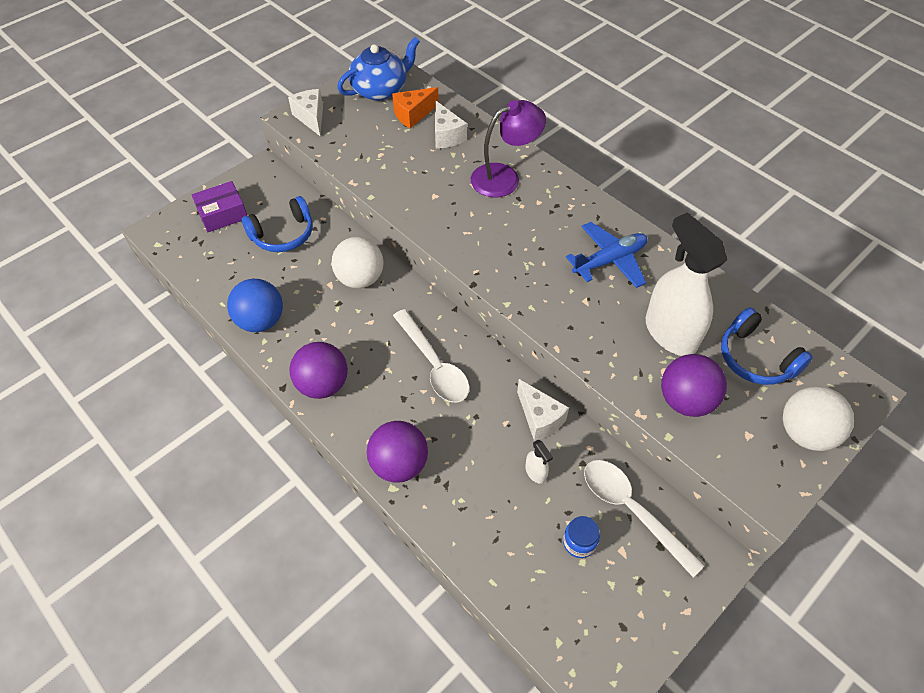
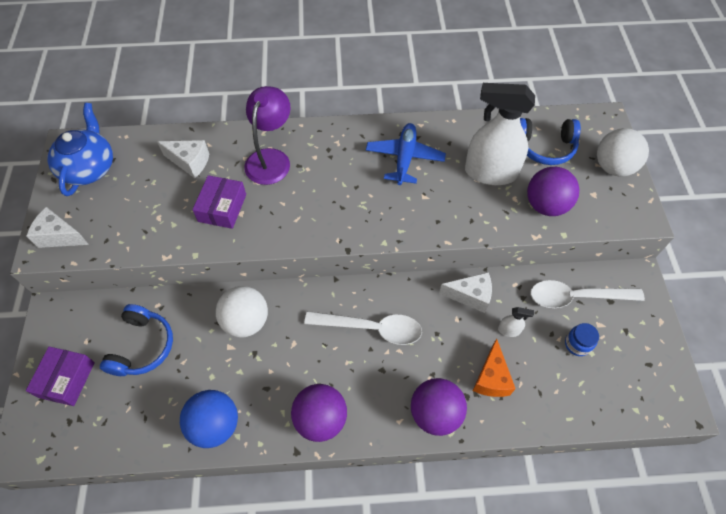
camera: 50 degrees left, 5 degrees up
(413, 115) = (143, 167): orange cheese -> orange cheese (491, 378)
(427, 182) = (222, 208): none -> purple box

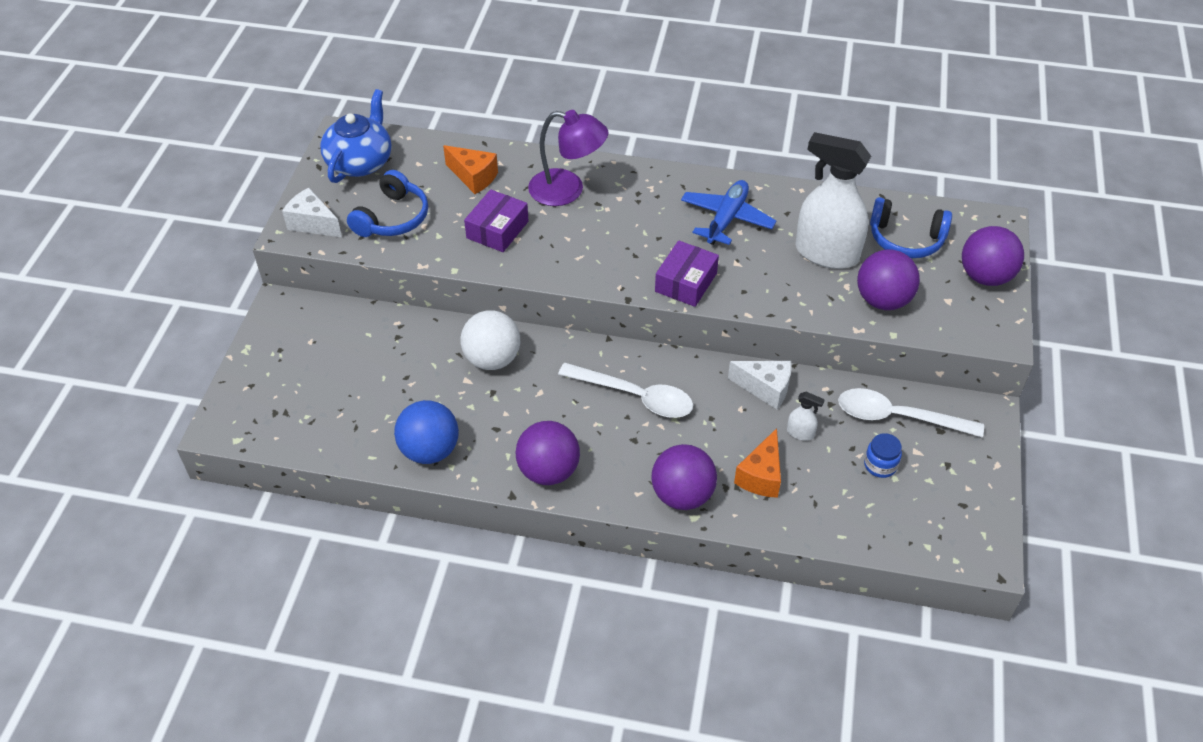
camera: 15 degrees right, 10 degrees down
(66, 379) = (281, 373): purple box -> purple box (686, 282)
(142, 346) = (370, 359): blue headphones -> blue headphones (392, 218)
(190, 162) = (473, 177): white cheese -> orange cheese
(271, 158) = (567, 190): purple lamp -> purple lamp turned 75 degrees clockwise
(613, 167) = (985, 276): white ball -> purple ball

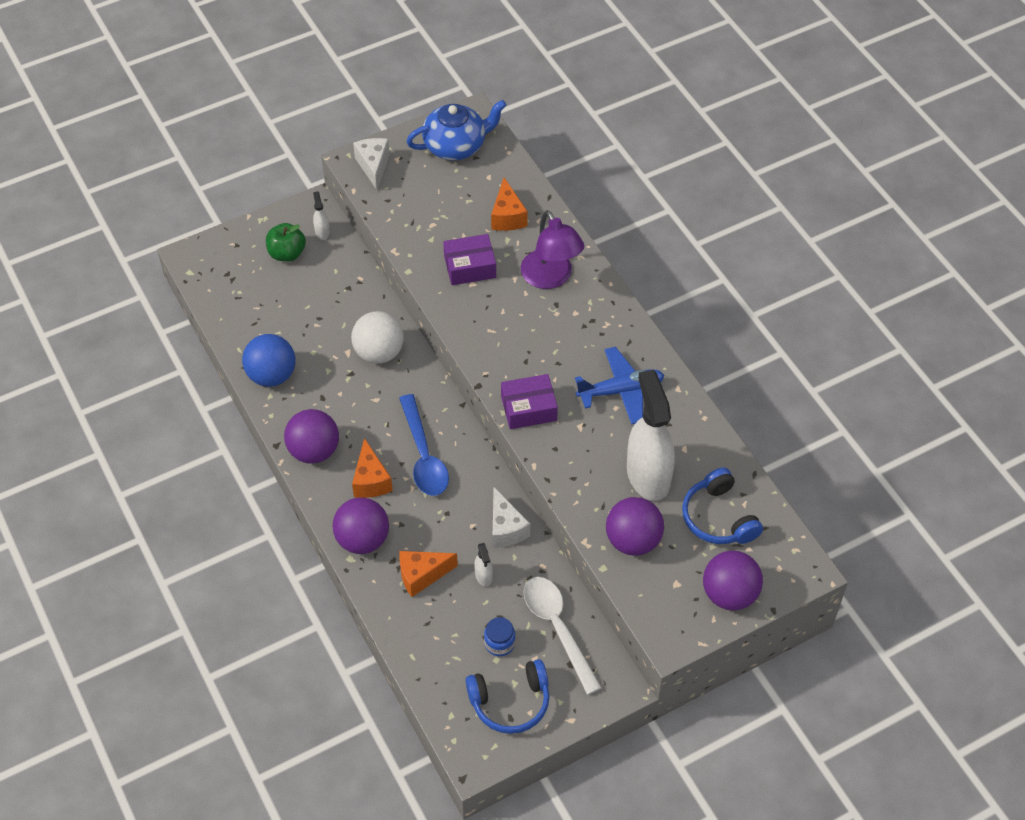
camera: 50 degrees right, 5 degrees up
(307, 355) = (287, 253): none -> green apple
(314, 316) = (322, 232): none -> white spray bottle
(392, 218) = (422, 203): blue headphones -> blue headphones (510, 702)
(624, 449) = (371, 480): none -> orange cheese
(635, 396) = (423, 455): white spoon -> blue spoon

